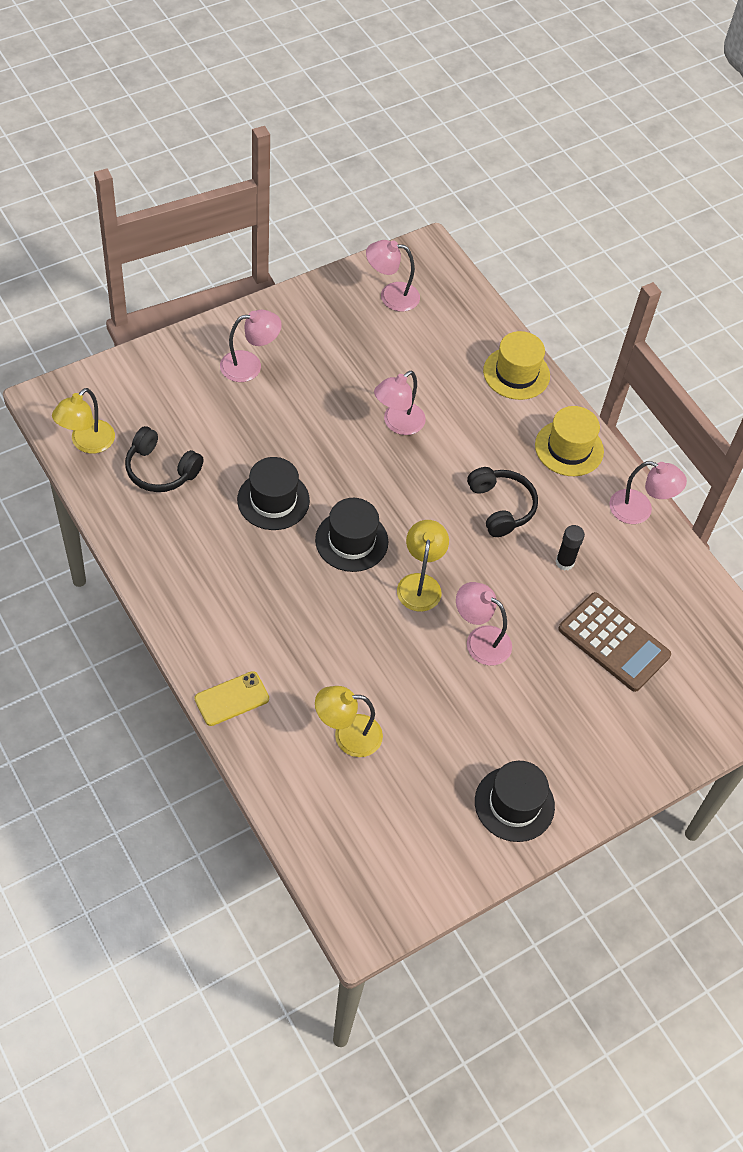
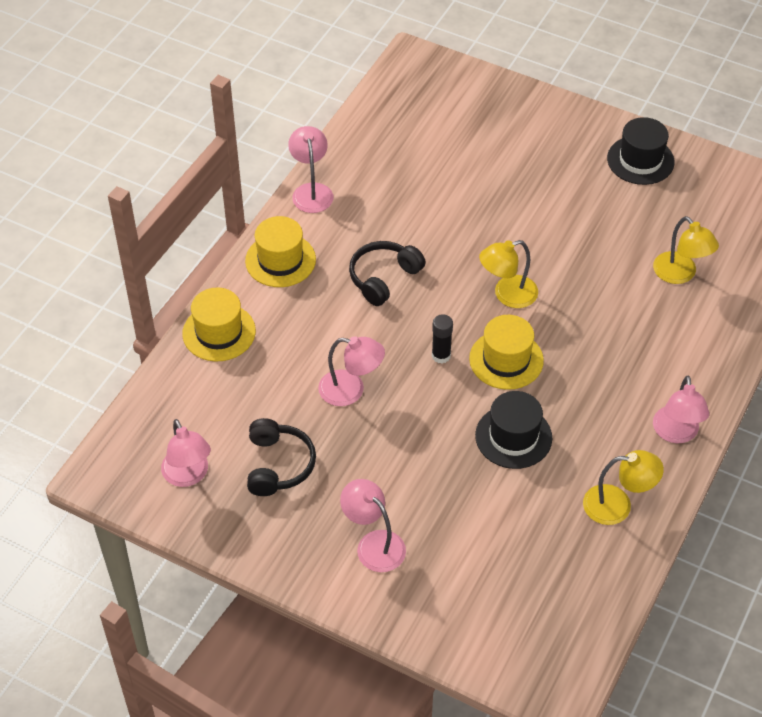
camera: 115 degrees left, 5 degrees down
(87, 443) = (579, 623): yellow lamp -> yellow lamp (617, 505)
(161, 470) = (556, 542): black headphones -> black headphones (278, 465)
(232, 699) = (721, 360): yellow phone -> none
(351, 541) = (506, 359): black hat -> yellow hat
(480, 640) = (525, 235): pink lamp -> pink lamp (676, 433)
(564, 562) = (405, 216): black glue stick -> black glue stick (441, 355)
(614, 642) = (455, 159): brown calculator -> none

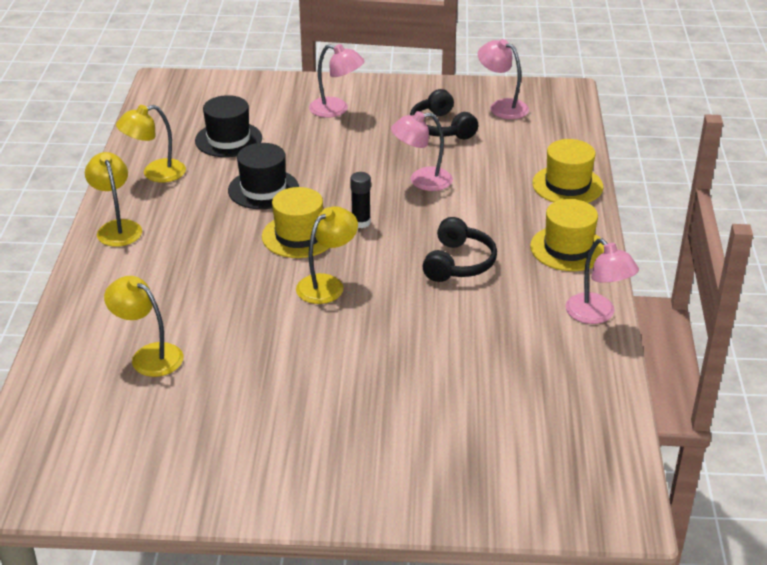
camera: 155 degrees right, 15 degrees down
(640, 160) = (240, 471): black hat -> black hat (228, 139)
(676, 433) = (117, 228): pink lamp -> yellow lamp

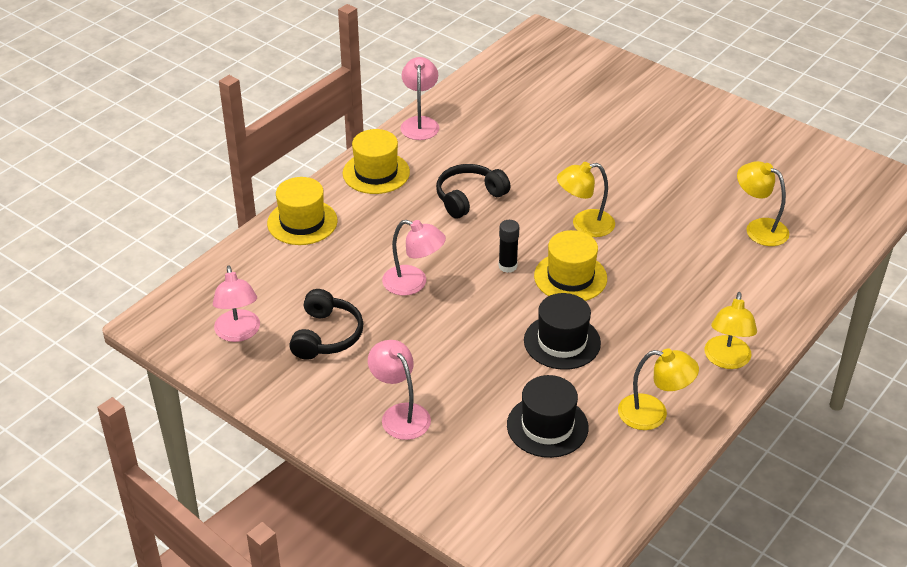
camera: 145 degrees left, 5 degrees up
(149, 355) = (759, 228): yellow lamp -> yellow lamp turned 150 degrees clockwise

